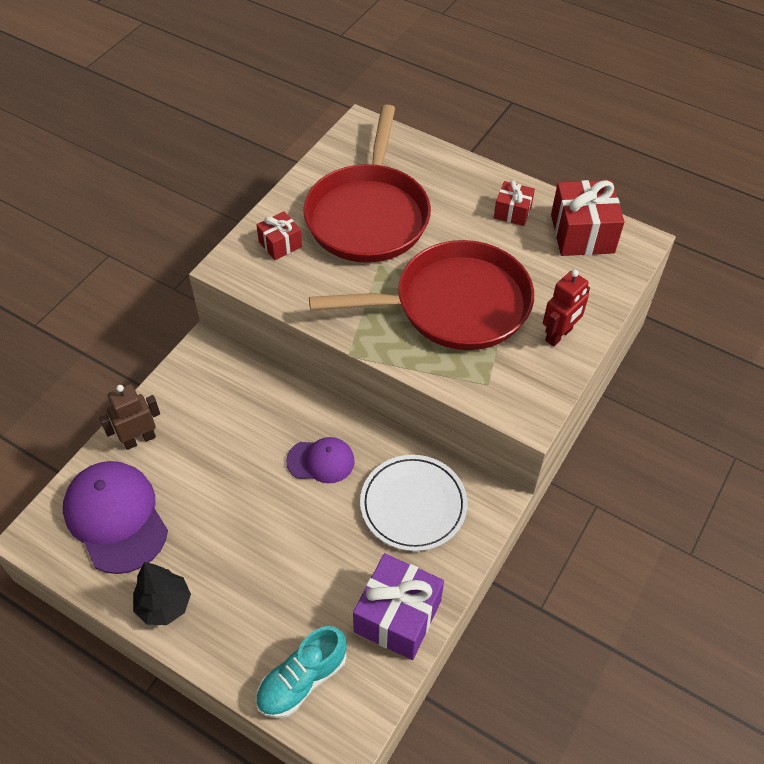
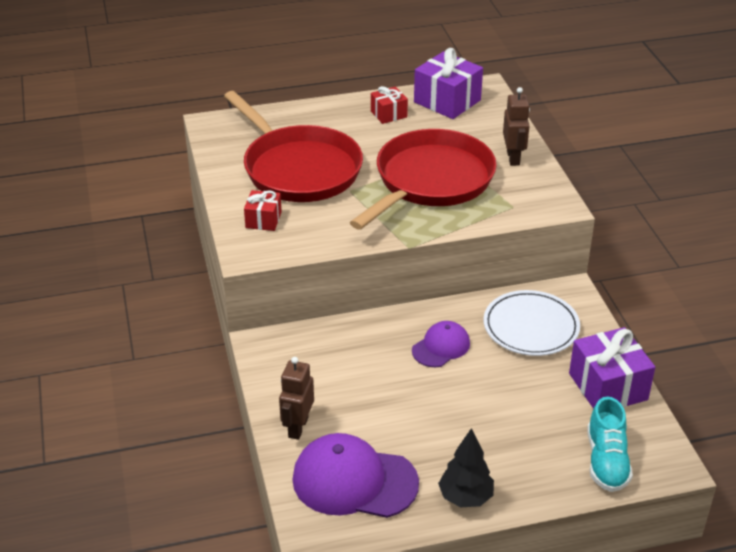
camera: 45 degrees left, 15 degrees down
(559, 335) = (513, 158): red robot -> brown robot
(582, 233) = (447, 101): red gift -> purple gift

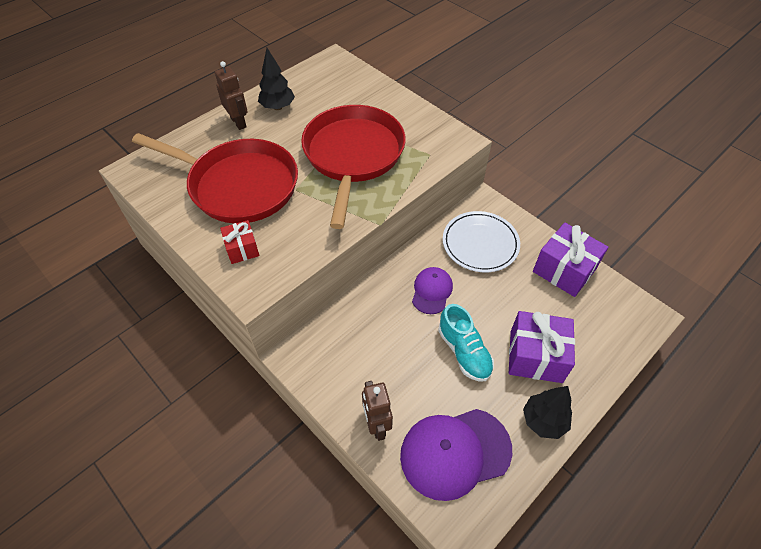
camera: 30 degrees left, 15 degrees up
(388, 114) = (277, 107): red gift -> black tree
(447, 101) = (315, 80): purple gift -> purple gift (535, 356)
(513, 158) = (399, 112): brown robot -> brown robot (238, 122)
(606, 461) = (609, 334): turquoise shoe -> turquoise shoe (464, 352)

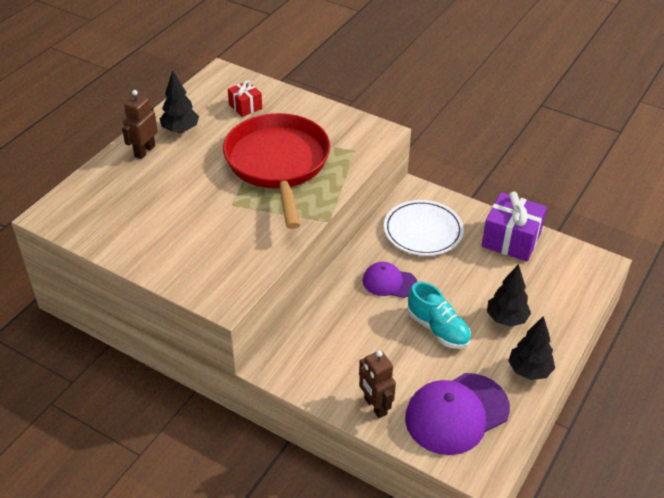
camera: 15 degrees left, 10 degrees down
(238, 122) = (144, 151): brown robot -> brown robot turned 105 degrees counterclockwise
(238, 185) = (171, 211): red pan -> none
(242, 249) = (200, 266): red gift -> red gift (245, 106)
(432, 291) = (389, 282): purple cap -> purple cap turned 75 degrees counterclockwise
(535, 356) = (506, 319): purple gift -> black tree

